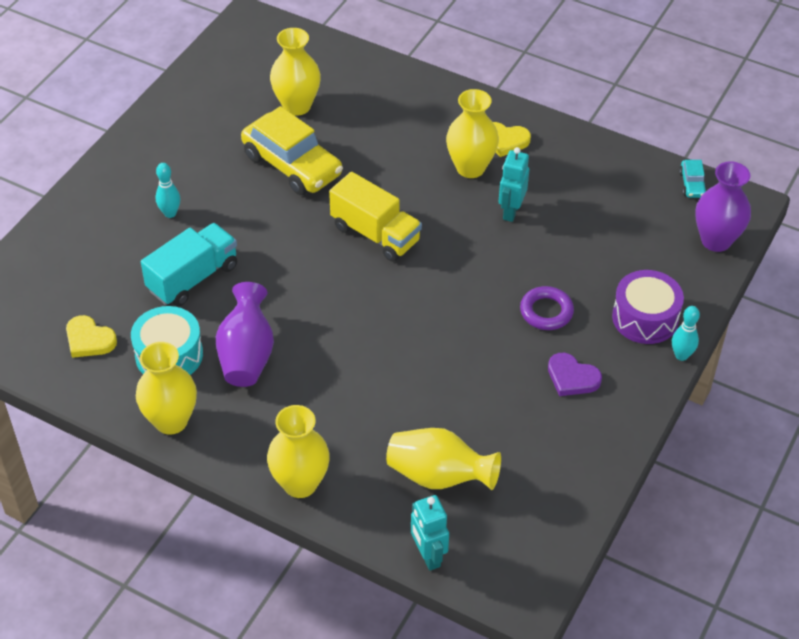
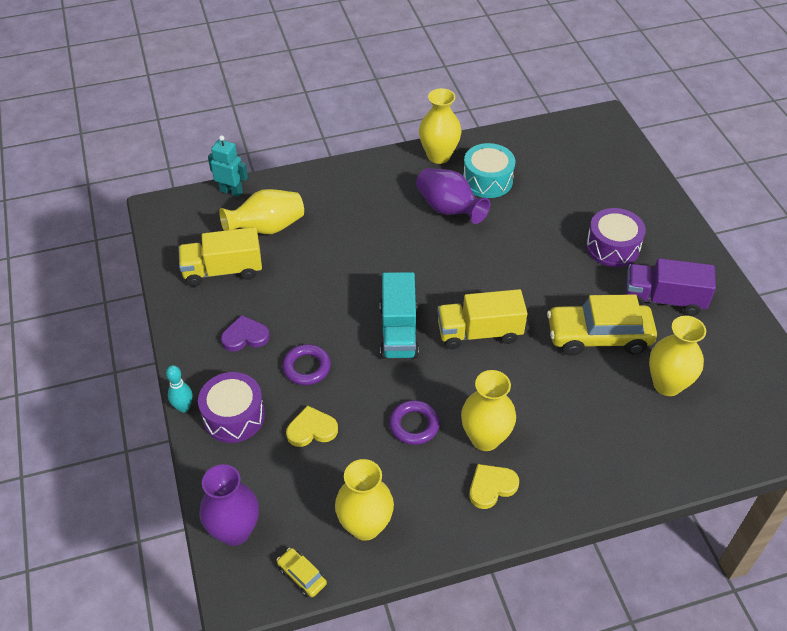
camera: 135 degrees right, 0 degrees up
(89, 340) = (537, 158): yellow heart -> yellow heart (311, 429)
(170, 213) = (612, 247): turquoise bowling pin -> purple drum
(193, 278) = (539, 224): turquoise truck -> turquoise truck (398, 331)
(202, 151) = (663, 299): none -> purple truck
(300, 483) = (336, 176): yellow vase -> yellow vase (365, 526)
(511, 211) = (414, 425): turquoise robot -> purple ring
(529, 461) = (223, 270): none -> yellow truck
(692, 184) = (302, 576): turquoise car -> yellow car

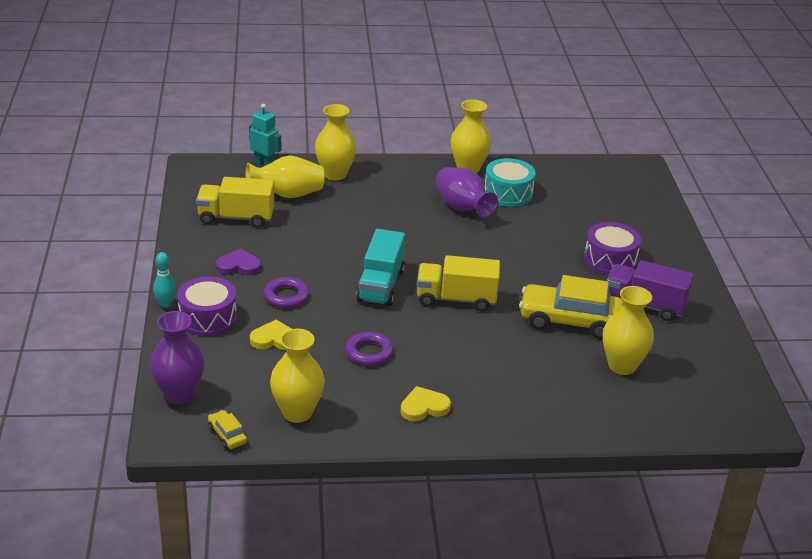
camera: 10 degrees right, 15 degrees down
(485, 438) = (432, 373): yellow vase -> yellow vase (335, 174)

